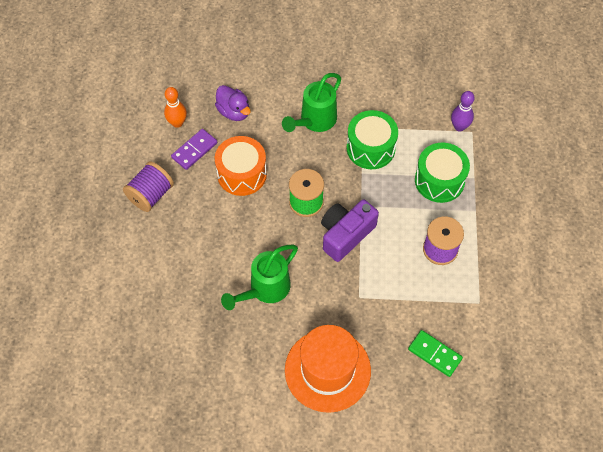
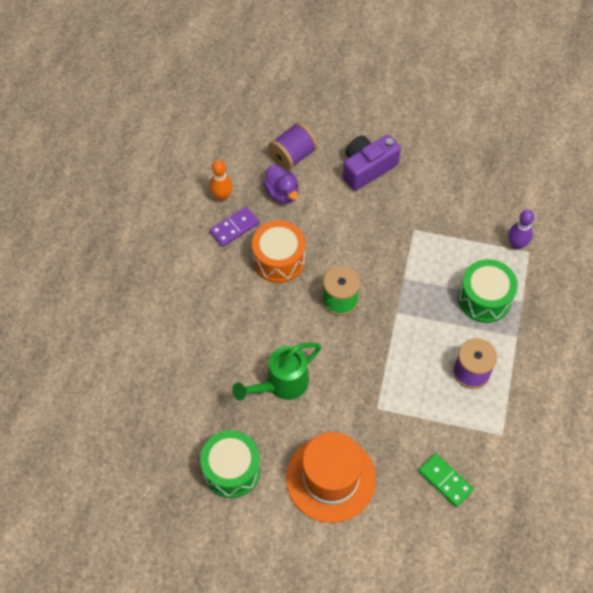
camera: 10 degrees right, 0 degrees up
(150, 195) = (182, 267): purple spool -> purple spool (292, 156)
(314, 121) = (364, 215): green watering can -> none
(345, 235) = (375, 340): purple camera -> purple camera (367, 168)
(370, 148) = (418, 253): green drum -> green drum (231, 470)

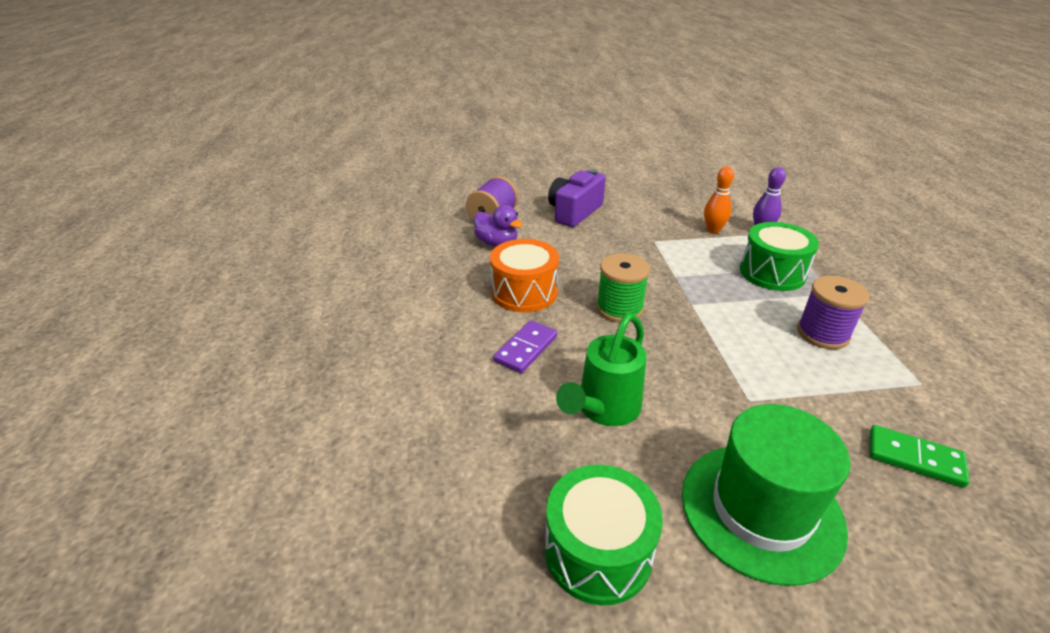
camera: 20 degrees left, 25 degrees down
(222, 196) = (429, 258): orange bowling pin -> orange bowling pin (713, 230)
(234, 227) = (456, 278): purple domino -> purple domino (526, 349)
(331, 478) = (761, 510): orange hat -> green hat

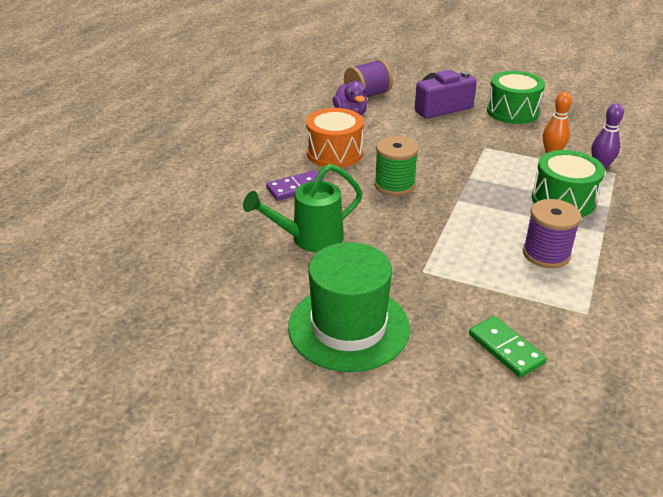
camera: 30 degrees right, 0 degrees up
(598, 551) = (223, 303): green drum -> green drum (512, 112)

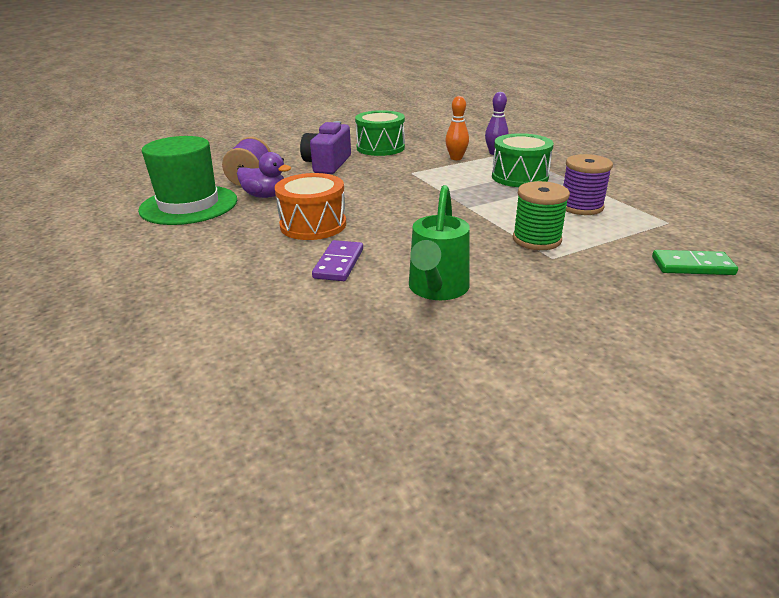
camera: 50 degrees left, 5 degrees down
(348, 327) = (605, 324): green hat -> green hat (189, 205)
(394, 185) = (408, 221): green spool -> green spool (536, 239)

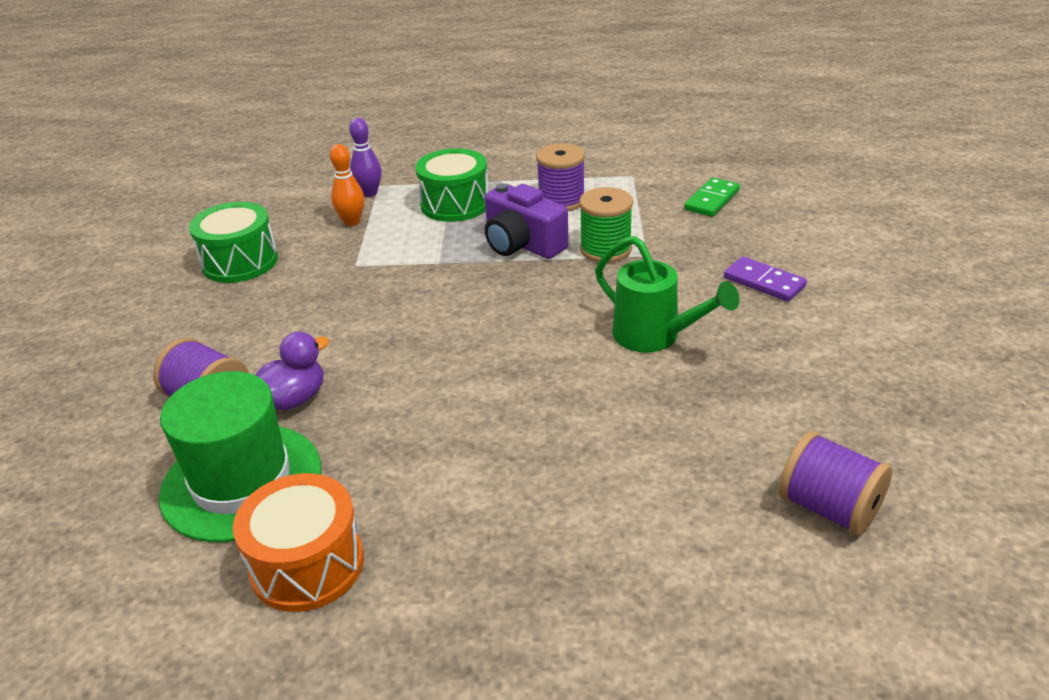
camera: 60 degrees left, 5 degrees up
(253, 440) = (829, 508): none -> purple spool
(313, 225) = (433, 379): orange drum -> orange drum (307, 564)
(327, 164) = (242, 319): purple camera -> purple camera (522, 244)
(338, 263) = (551, 383): purple domino -> purple domino (764, 282)

